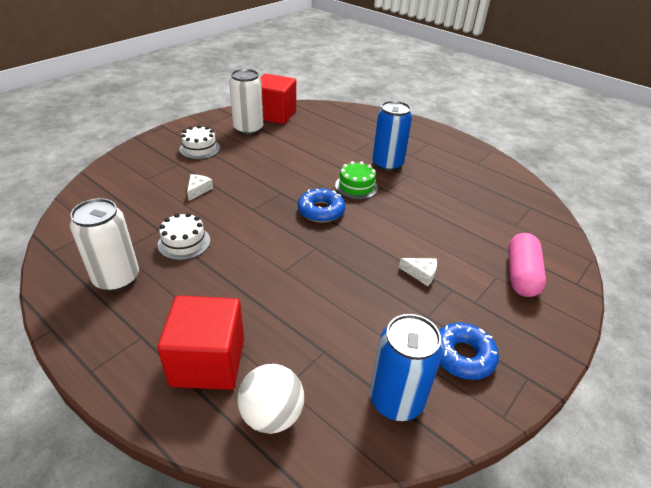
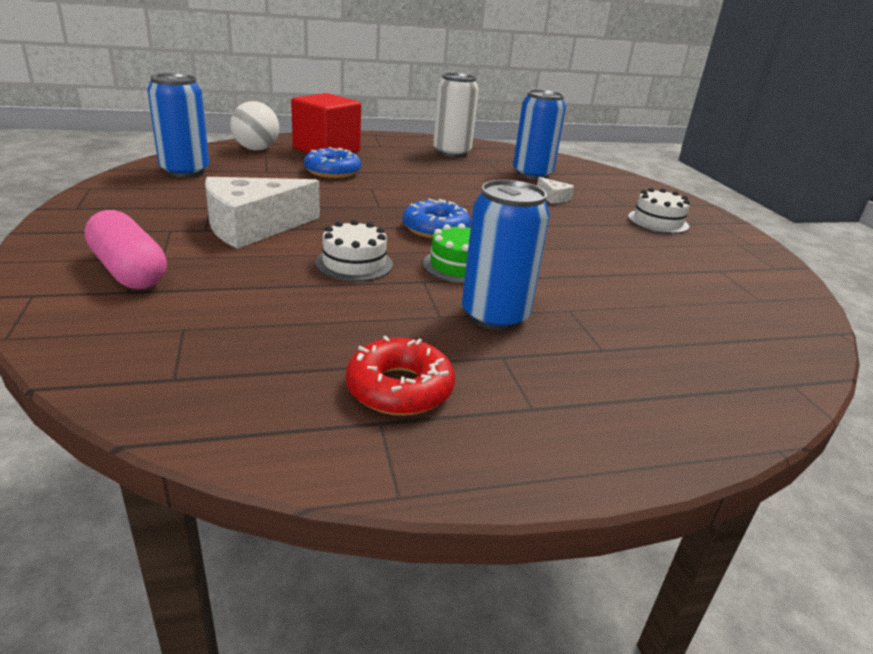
camera: 125 degrees right, 10 degrees down
(143, 214) = (532, 174): none -> blue can
(184, 242) = (467, 174): white cake -> white cake (354, 263)
(248, 129) = (709, 262): white can -> none
(275, 115) = (766, 298): red cube -> none
(421, 274) = (253, 227): white cheese -> white cheese, size x2.32
(459, 166) = (399, 388): none -> red donut
(462, 356) = (151, 199): blue donut -> blue donut (332, 171)

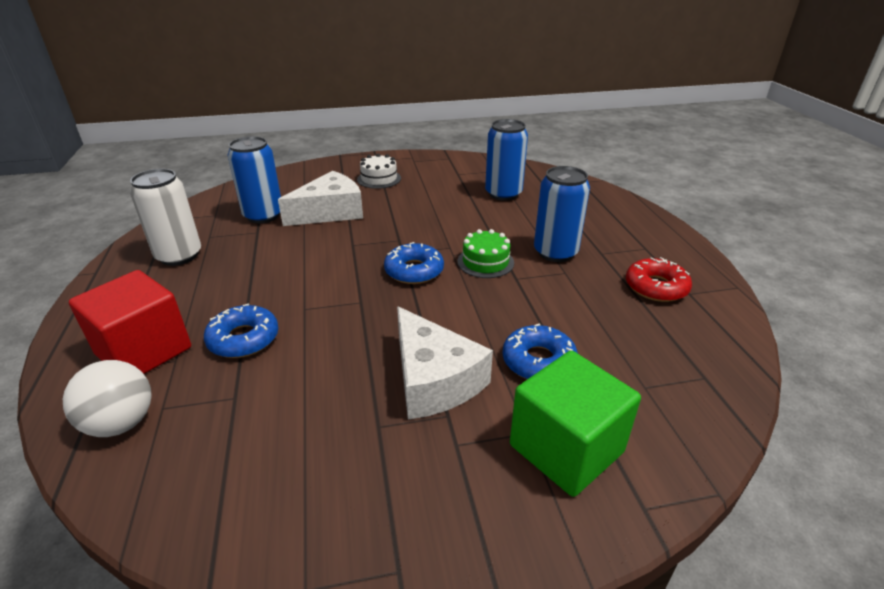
camera: 85 degrees left, 5 degrees up
(129, 271) = (566, 448): pink capsule -> green cube
(185, 171) = (228, 485): blue can -> blue can (503, 194)
(257, 274) = (538, 361): none -> blue donut
(354, 263) = (498, 310): white cake -> none
(553, 197) = (330, 212): white cheese -> white cheese, size x2.32

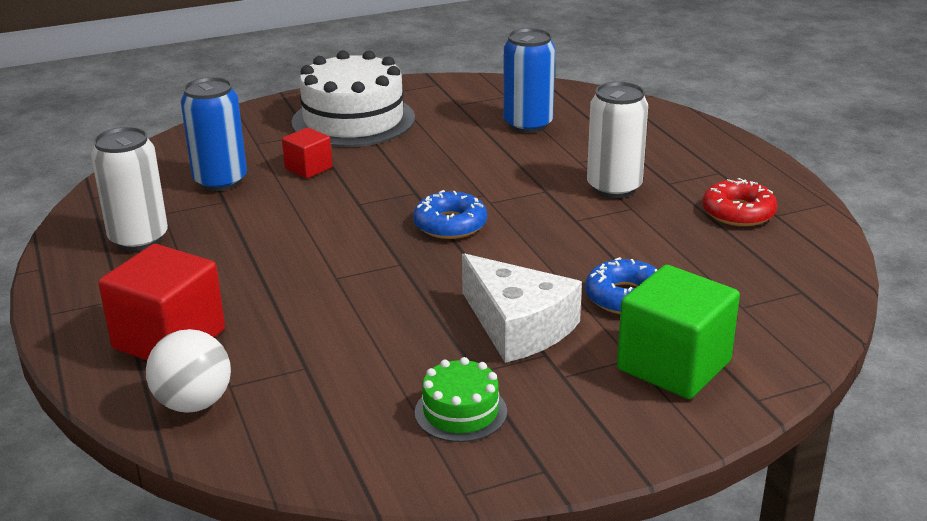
camera: 10 degrees left, 5 degrees down
(243, 339) = (281, 315): blue donut -> none
(330, 212) = (308, 168): white cheese -> red cube
(379, 179) = (353, 120): white cake -> white cake, size x2.03
(485, 262) = (533, 206): green cake -> green cake (460, 412)
(555, 252) = (614, 187): blue can -> white can

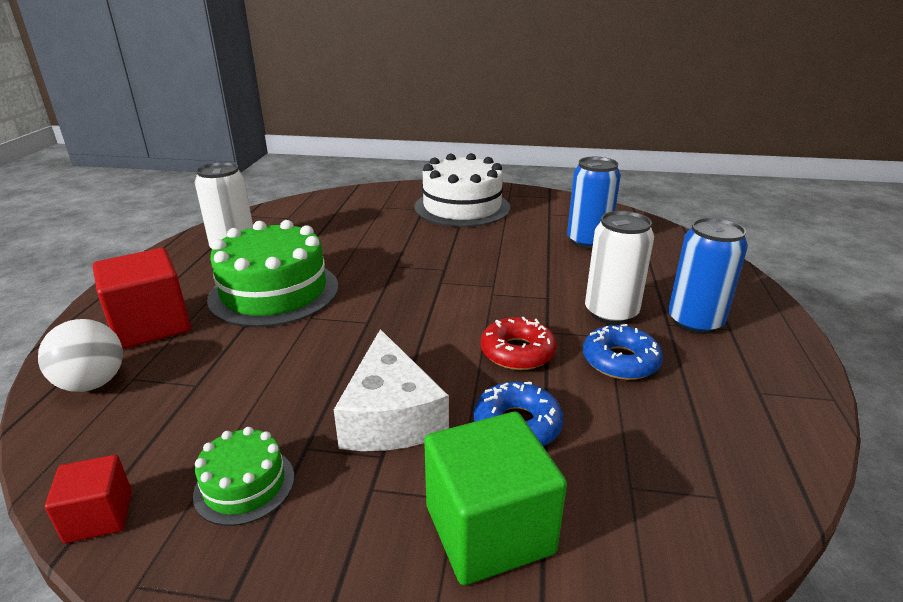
camera: 30 degrees right, 0 degrees up
(220, 181) = (329, 225): blue can -> blue can (695, 322)
(261, 267) = (274, 292): none -> green cake
(308, 168) = (393, 231): red cube -> red cube (99, 516)
(450, 225) = (440, 302): blue donut -> blue donut (620, 361)
(738, 212) = (716, 376): red donut -> red donut (517, 352)

